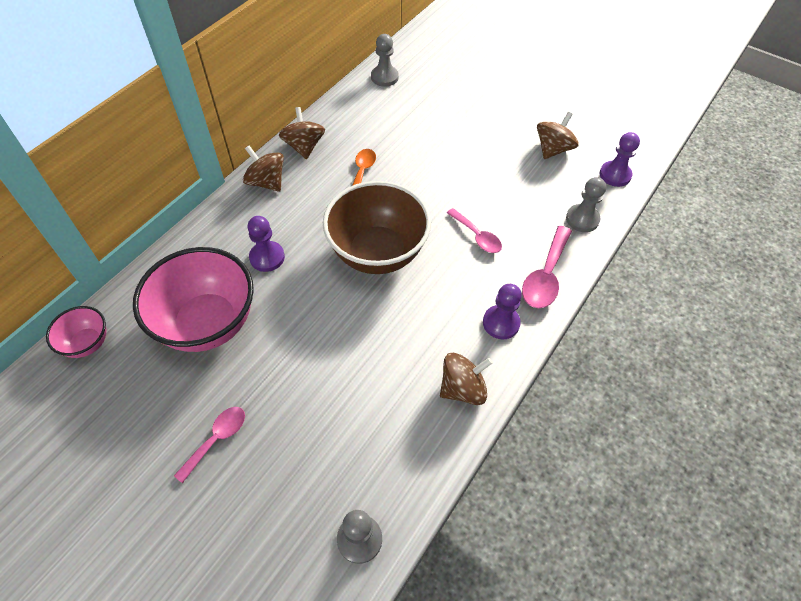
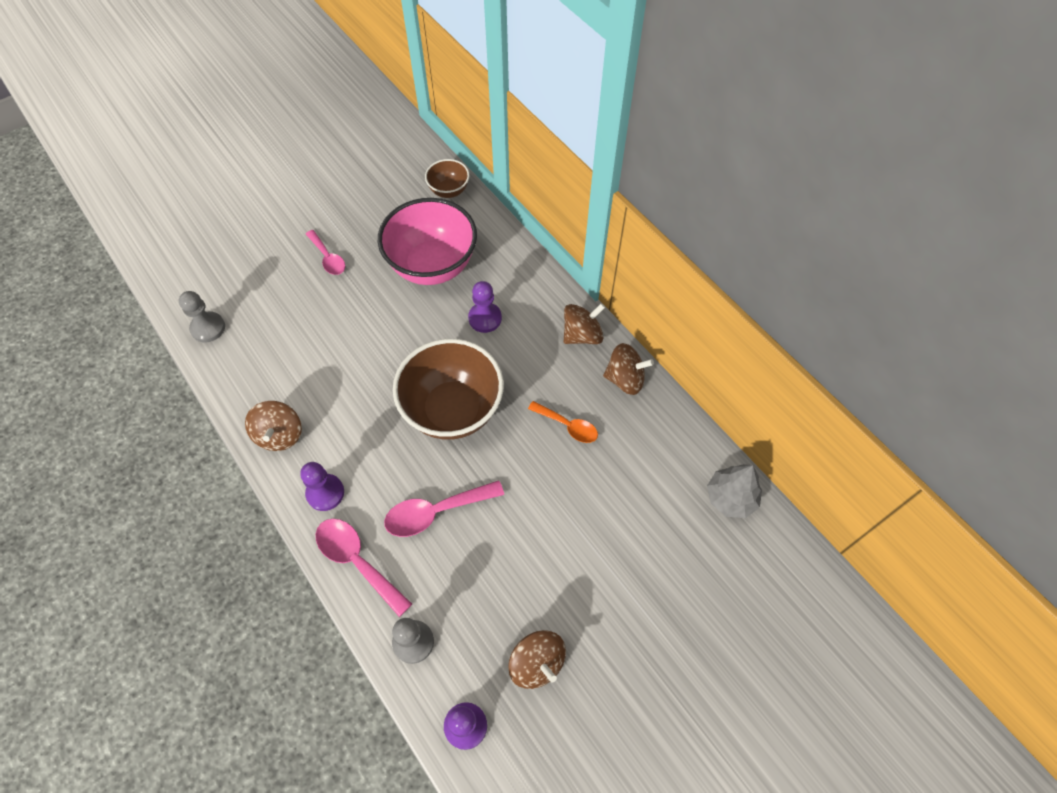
camera: 110 degrees right, 5 degrees up
(87, 343) = (449, 191): pink bowl -> brown bowl
(384, 77) = (730, 497): grey pawn -> grey tree
(477, 236) = (436, 512): pink spoon -> pink spoon, size x1.51

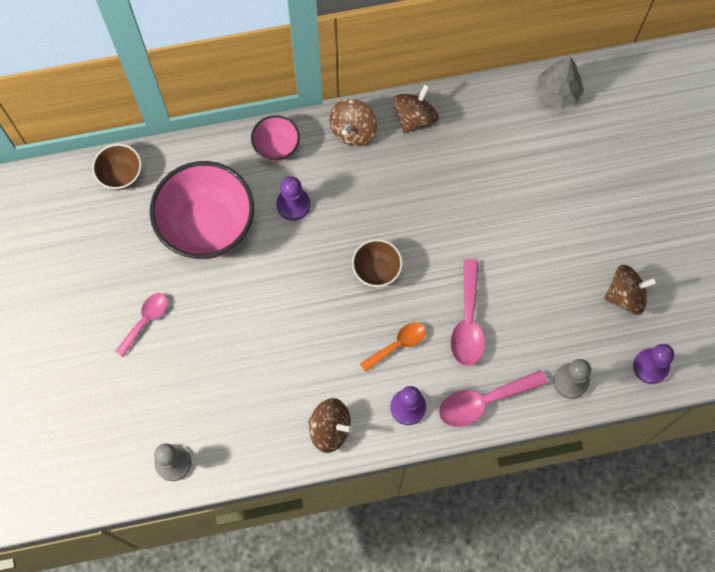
camera: 65 degrees left, 10 degrees up
(328, 258) = (145, 321): pink spoon -> pink spoon turned 45 degrees counterclockwise
(453, 410) = (376, 270): brown bowl -> brown bowl, size x0.49
(533, 284) = (276, 147): none -> pink bowl
(567, 426) = (437, 184): orange spoon -> orange spoon (397, 345)
(582, 335) = (353, 131): brown spinning top -> brown spinning top turned 150 degrees counterclockwise

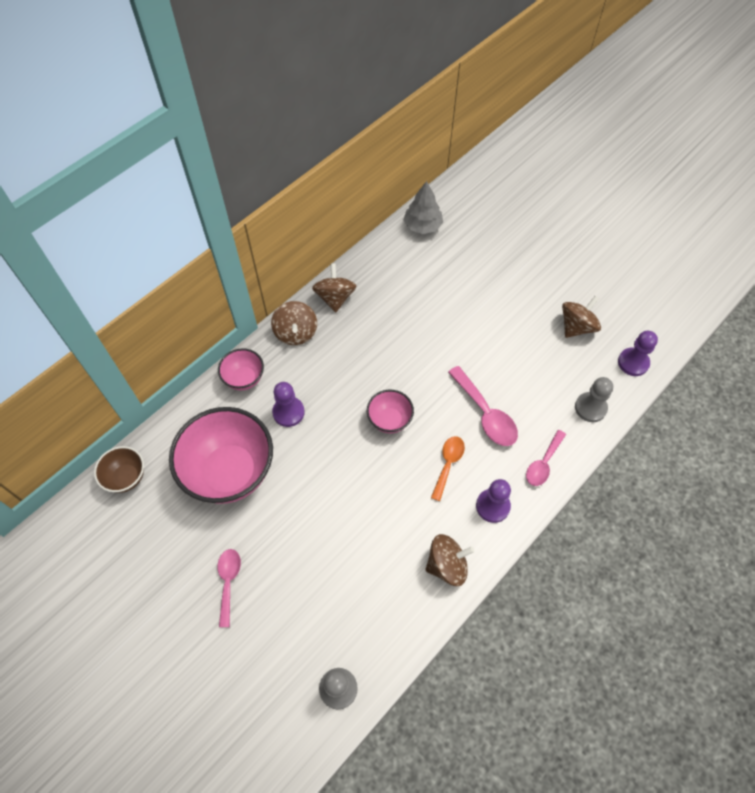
camera: 35 degrees left, 10 degrees down
(376, 270) = (389, 420): brown bowl -> pink bowl
(484, 401) = (543, 463): pink spoon -> pink spoon, size x0.66

